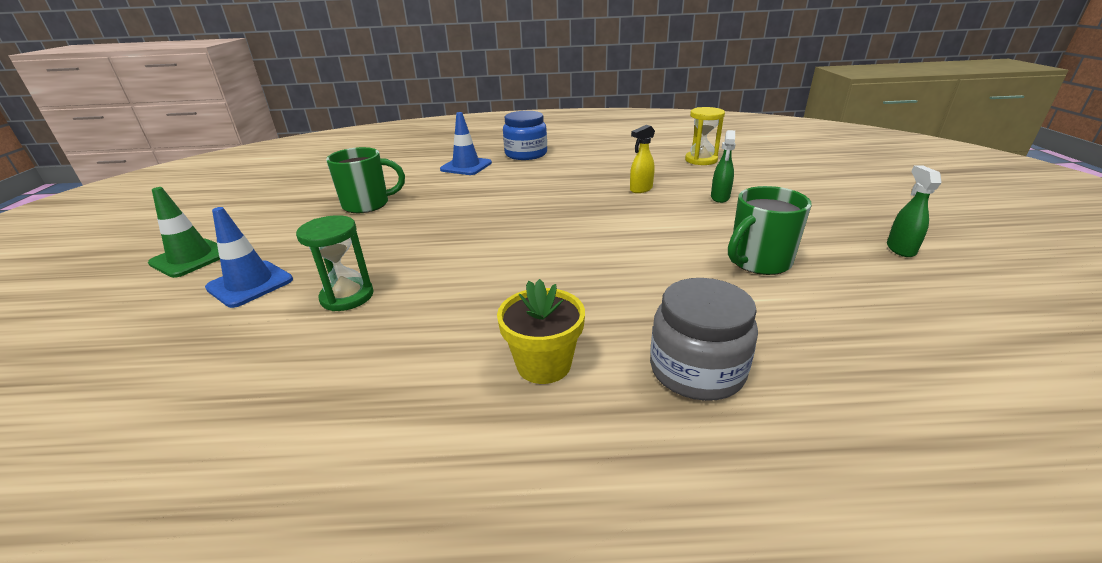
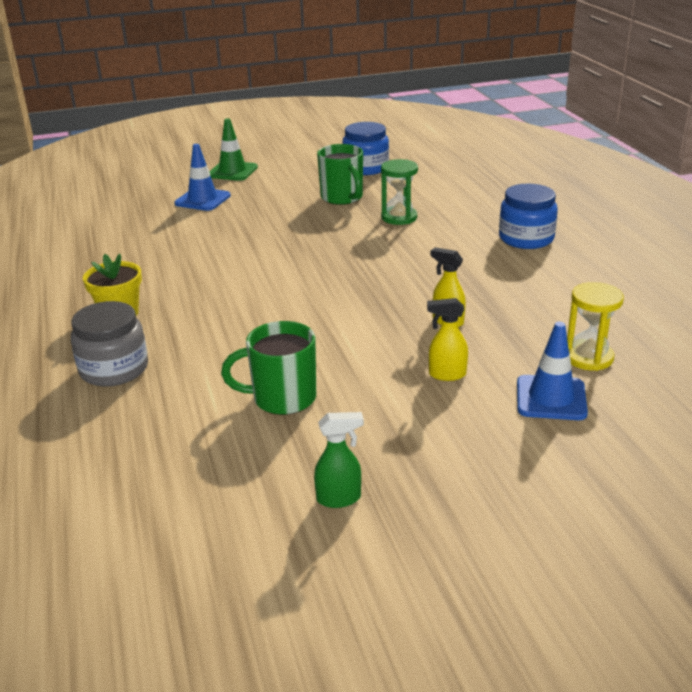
camera: 75 degrees right, 0 degrees up
(312, 189) = (366, 168): none -> blue jar
(347, 296) = (191, 233): green hourglass -> green hourglass (399, 217)
(466, 166) = (462, 215): blue traffic cone -> blue traffic cone (551, 398)
(720, 198) = (446, 374): green spray bottle -> yellow spray bottle
(758, 262) = (282, 398): green mug -> green mug turned 45 degrees counterclockwise

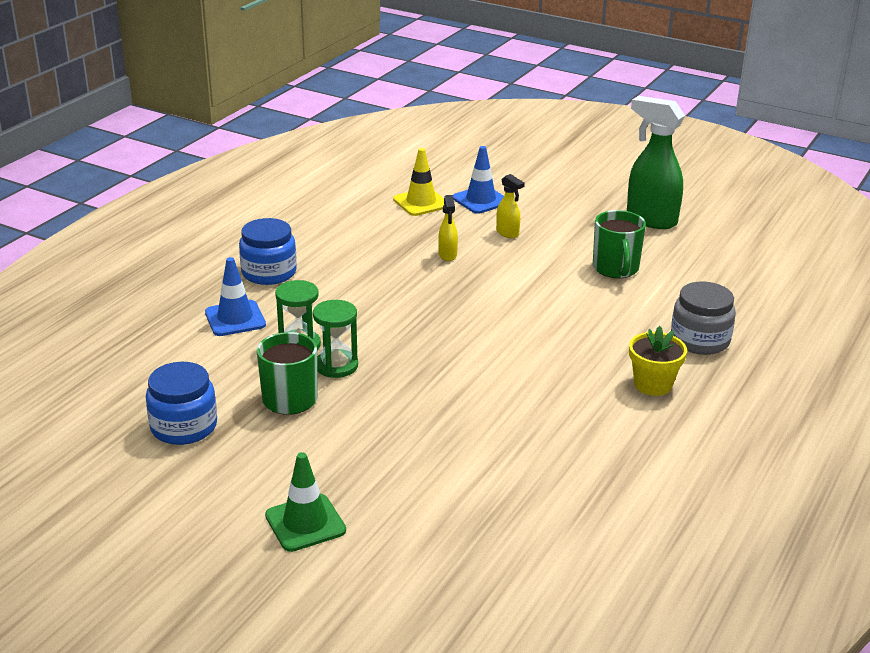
camera: 135 degrees left, 0 degrees up
(202, 200) = (411, 489): blue traffic cone -> blue traffic cone (235, 319)
(282, 398) = (616, 269): green mug -> green mug turned 45 degrees clockwise
(339, 498) = (650, 220): green spray bottle -> green spray bottle, size x2.06
(353, 220) = (336, 366): none -> green hourglass
(588, 357) = (421, 202): yellow hourglass -> yellow traffic cone

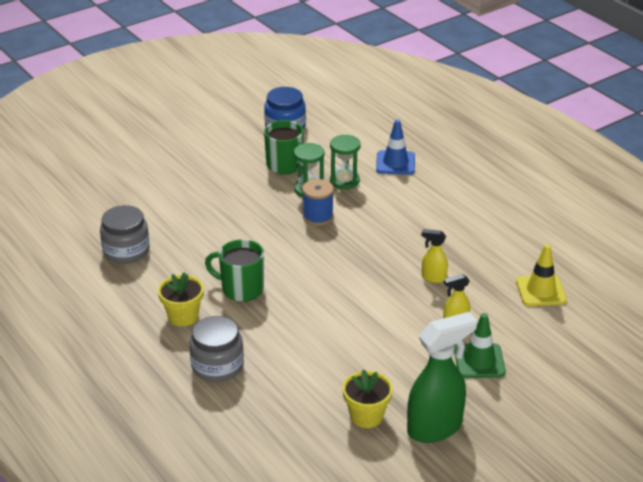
camera: 115 degrees right, 5 degrees up
(269, 272) = (453, 188): blue jar -> none
(305, 523) = (169, 148): green traffic cone -> green traffic cone (479, 361)
(391, 345) = (318, 216): none -> blue spool
(480, 200) = (530, 328): blue traffic cone -> none
(581, 470) = (126, 251): none -> grey jar
(616, 269) = (355, 364): green mug -> green mug (241, 289)
(672, 250) = (366, 416): none -> yellow flower pot

